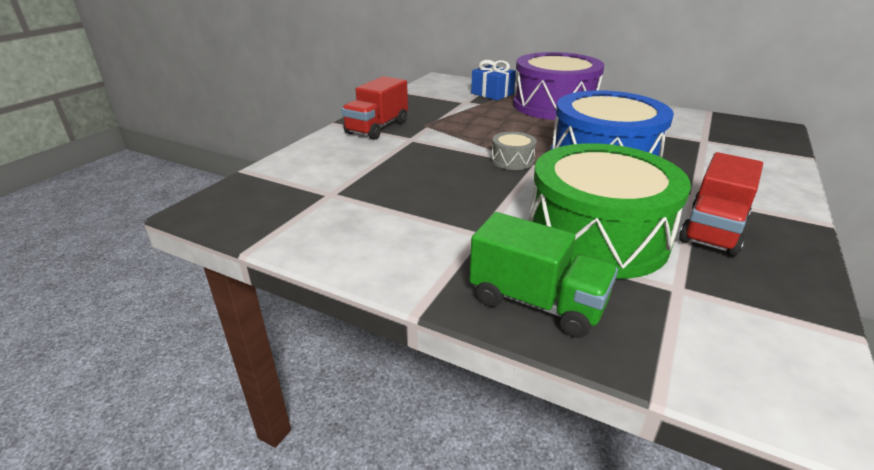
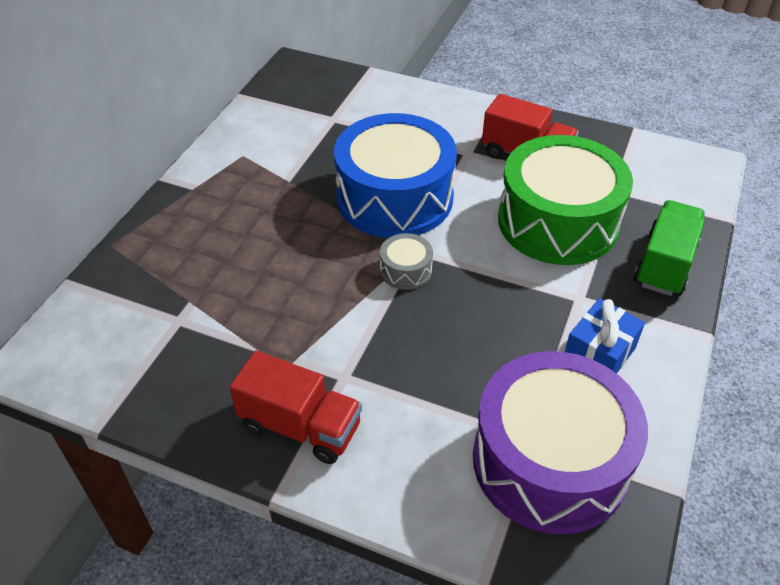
camera: 95 degrees left, 15 degrees up
(492, 94) = (140, 287): blue gift -> blue gift (599, 354)
(554, 105) = (207, 221): purple drum -> purple drum (550, 461)

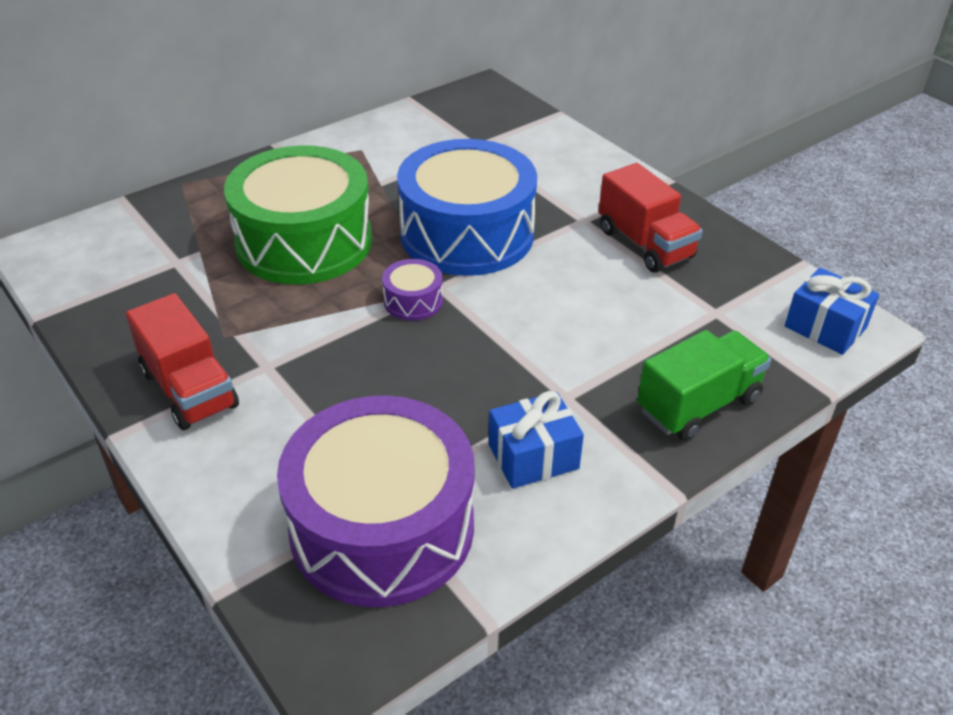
camera: 30 degrees right, 5 degrees down
(406, 270) = (413, 301): grey drum -> purple drum
(558, 222) = (616, 317): green drum -> green drum (304, 242)
(688, 173) = (825, 327): none -> blue gift

